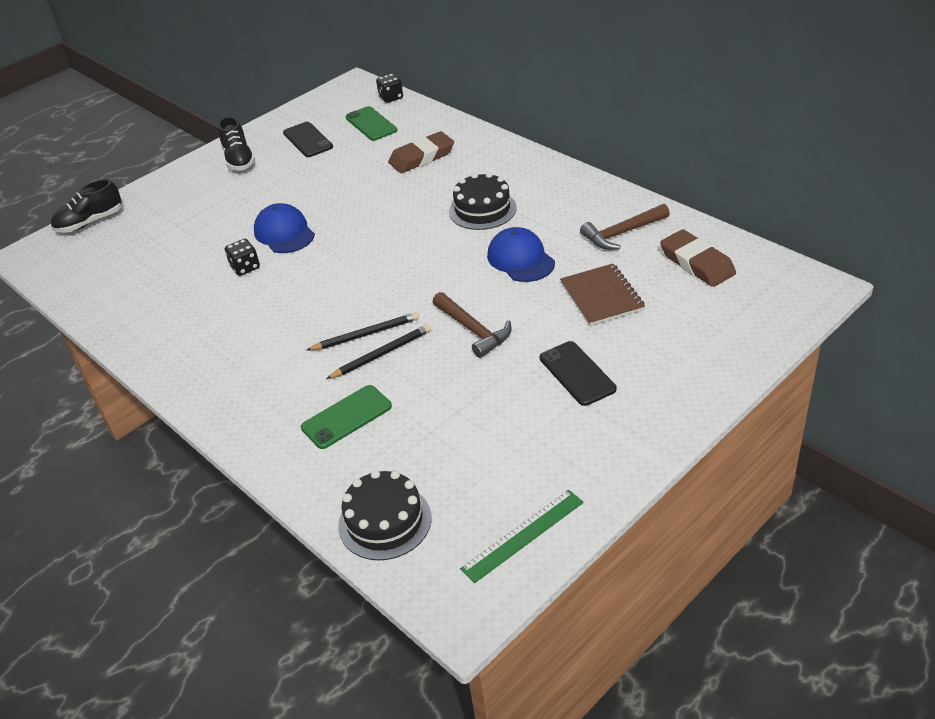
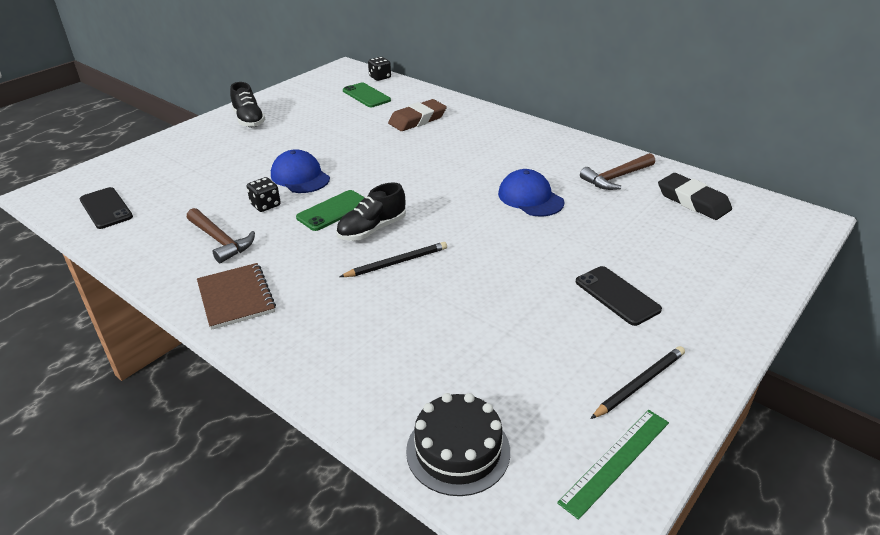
camera: 10 degrees left, 5 degrees down
(90, 222) = (107, 167): black shoe -> black shoe (372, 229)
(307, 140) = (311, 106): black phone -> black phone (106, 208)
(346, 417) = (392, 340): green phone -> green phone (333, 210)
(382, 354) = (416, 280): black pencil -> black pencil (639, 384)
(473, 330) = (502, 258): brown hammer -> brown hammer (220, 241)
(482, 209) = (483, 159): black cake -> none
(602, 296) = (616, 228): brown notebook -> brown notebook (236, 297)
(697, 263) = (693, 201): brown eraser -> black eraser

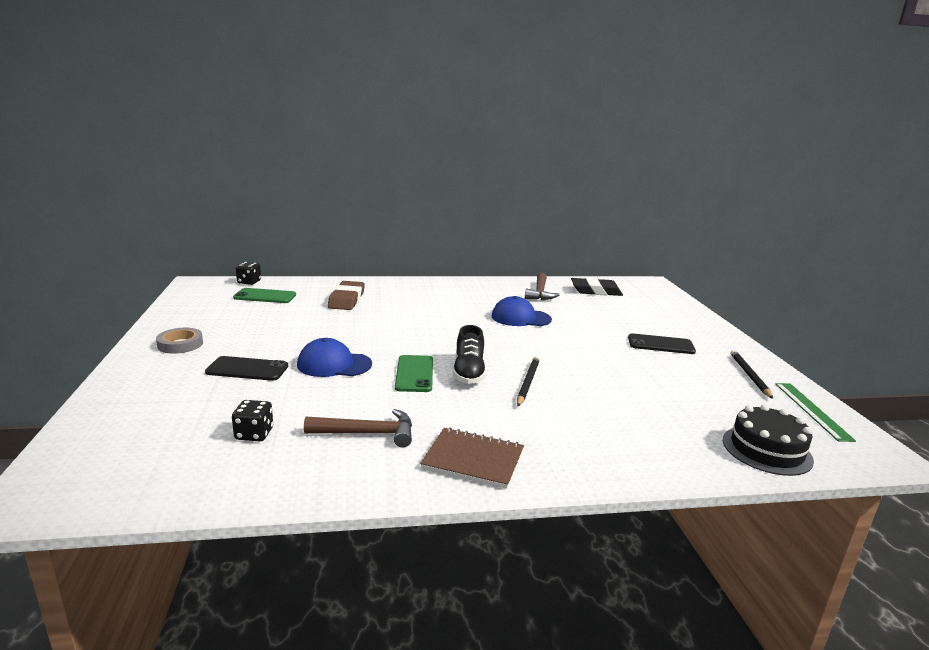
camera: 50 degrees left, 15 degrees down
(106, 208) = (171, 470): black phone -> black phone (247, 369)
(249, 120) = (180, 344): black shoe -> grey tape
(265, 205) = (349, 393): black dice -> black dice (254, 434)

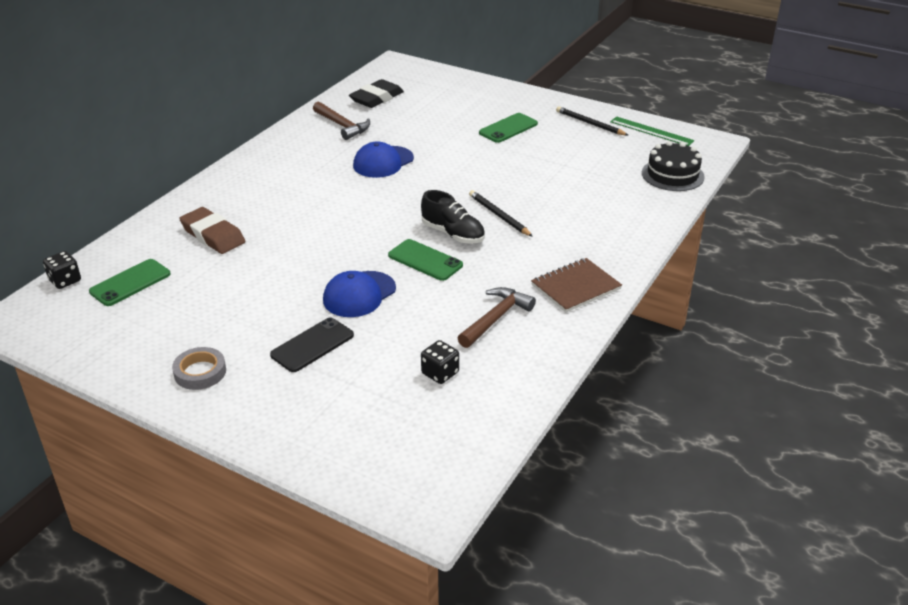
camera: 50 degrees left, 15 degrees up
(660, 344) = (508, 128): black phone -> green phone

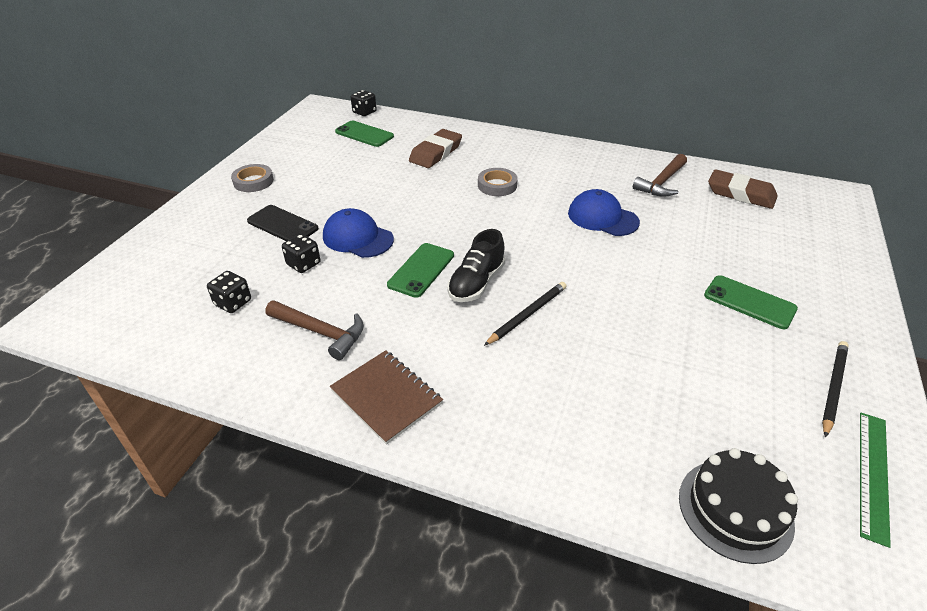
camera: 80 degrees right, 5 degrees up
(303, 206) = (497, 185): none -> grey tape
(376, 98) = (740, 194): black eraser -> brown eraser
(391, 329) = (303, 264): none -> black dice

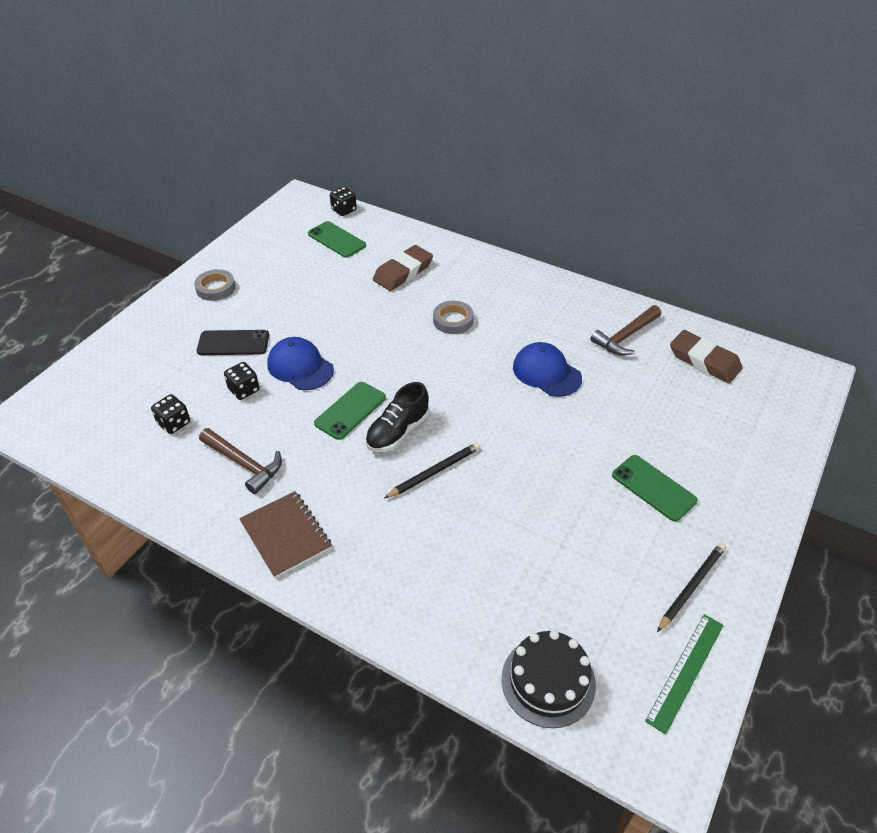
camera: 10 degrees right, 5 degrees up
(282, 225) = (233, 343): black phone -> black phone turned 45 degrees counterclockwise

